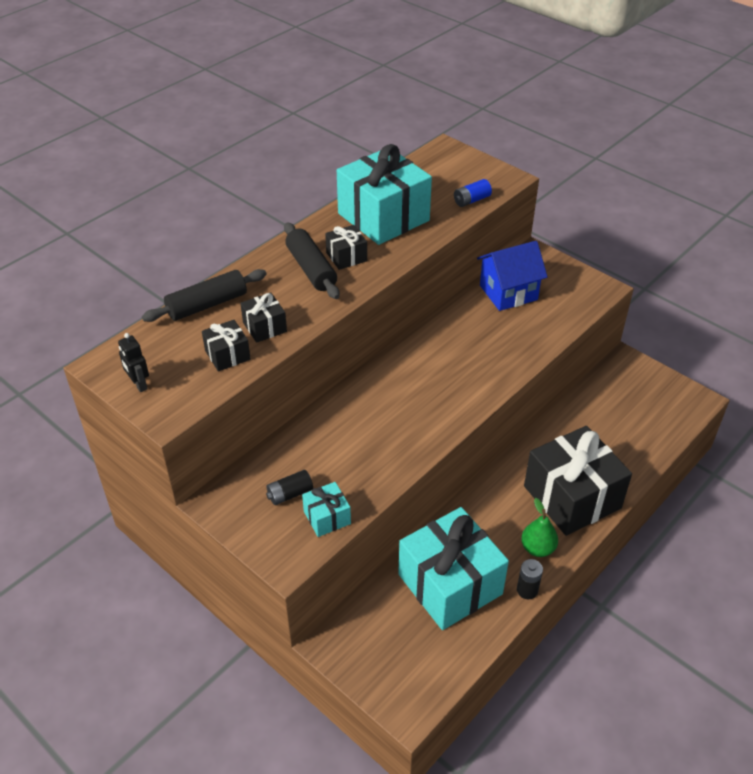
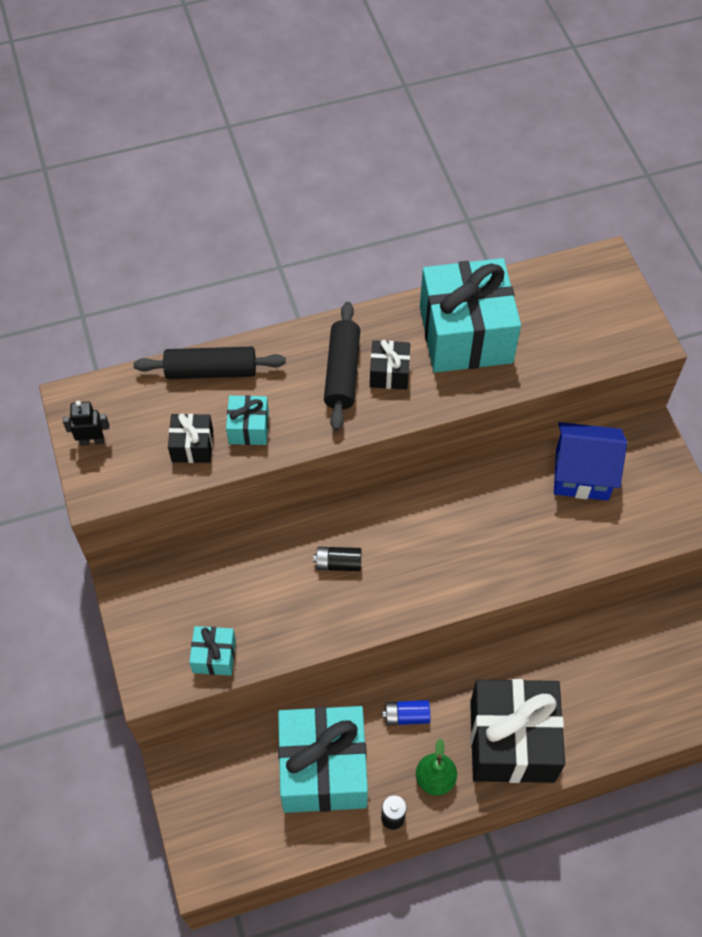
camera: 30 degrees right, 15 degrees up
(139, 384) = (92, 441): black robot -> black robot turned 90 degrees clockwise
(264, 327) = (248, 428): black gift -> turquoise gift
(290, 494) = (197, 611): black battery -> black battery (338, 563)
(471, 200) = (581, 355): blue battery -> blue battery (406, 716)

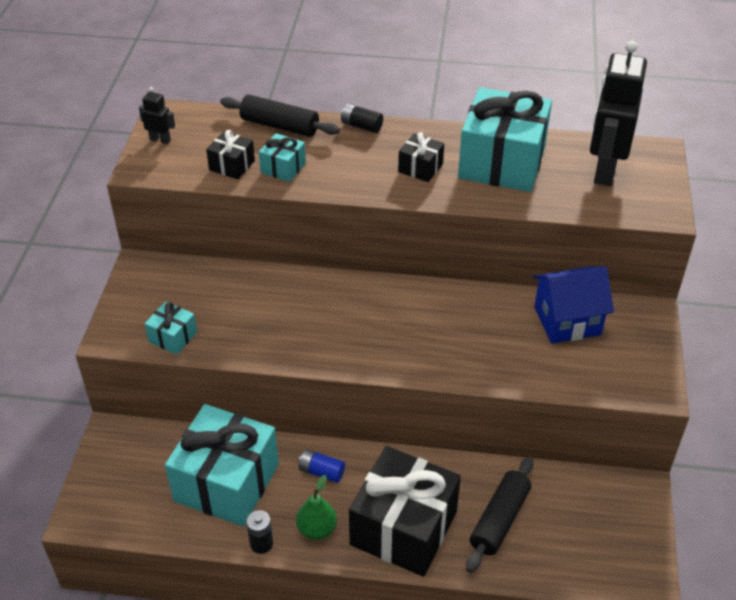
camera: 25 degrees right, 15 degrees down
(338, 563) = (314, 311): black battery -> black battery (361, 126)
(342, 372) = (382, 156): black rolling pin -> black rolling pin (499, 520)
(568, 307) = (604, 170): none -> black robot
(582, 474) = (567, 321): blue house -> blue house turned 45 degrees counterclockwise

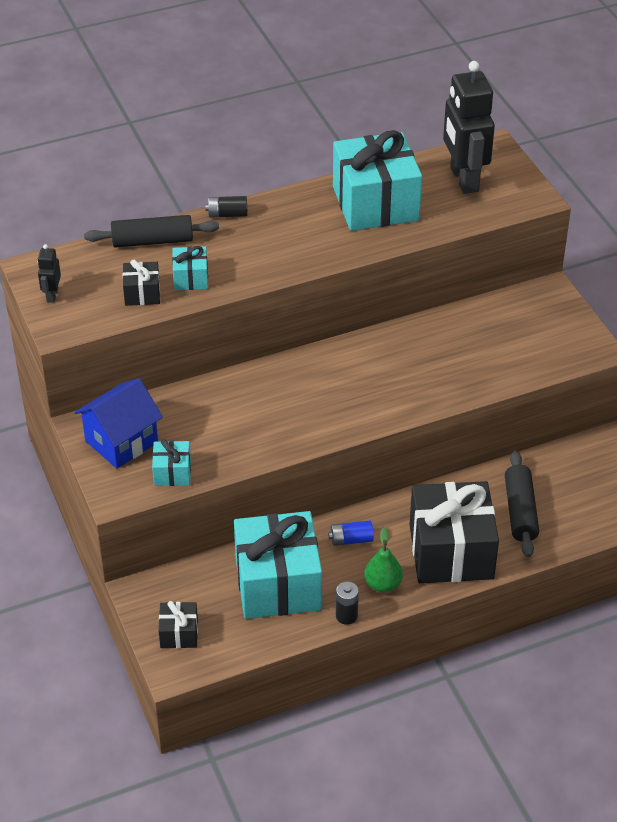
camera: 30 degrees left, 0 degrees up
(160, 140) = (52, 295): black robot -> black robot turned 75 degrees counterclockwise
(420, 168) = (311, 233): black gift -> black gift (179, 633)
(567, 321) = (491, 323): blue house -> blue house (121, 442)

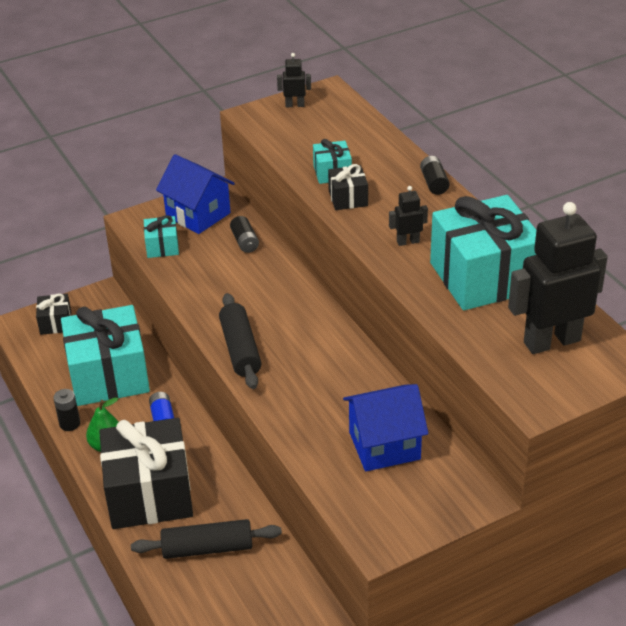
camera: 85 degrees right, 5 degrees down
(142, 293) = (305, 149): black gift -> black gift (348, 198)
(152, 241) = (381, 146): black rolling pin -> black rolling pin (240, 349)
(182, 406) = (245, 242): none -> black battery
(316, 241) = (408, 242): none -> black robot
(489, 335) = (384, 445): none -> blue house

